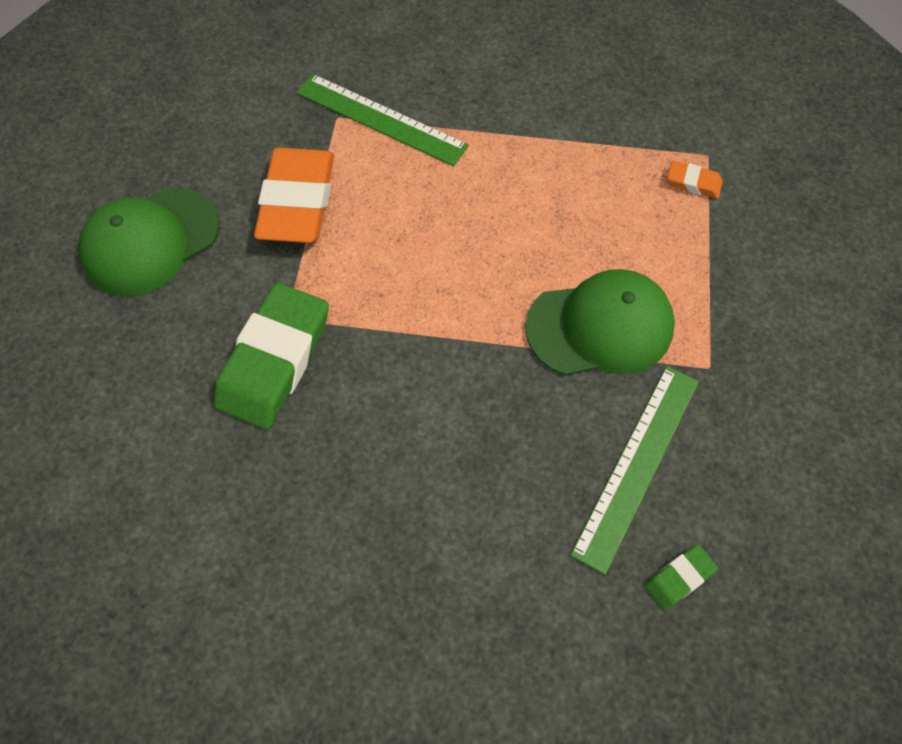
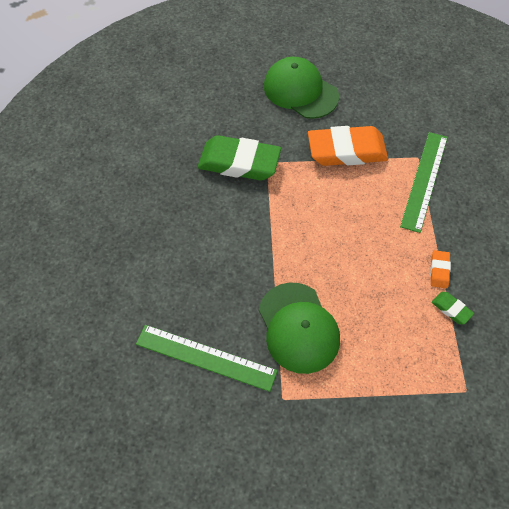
camera: 80 degrees right, 5 degrees down
(679, 578) = (137, 386): green eraser -> green eraser (451, 309)
(693, 183) = (435, 381): orange eraser -> orange eraser (439, 271)

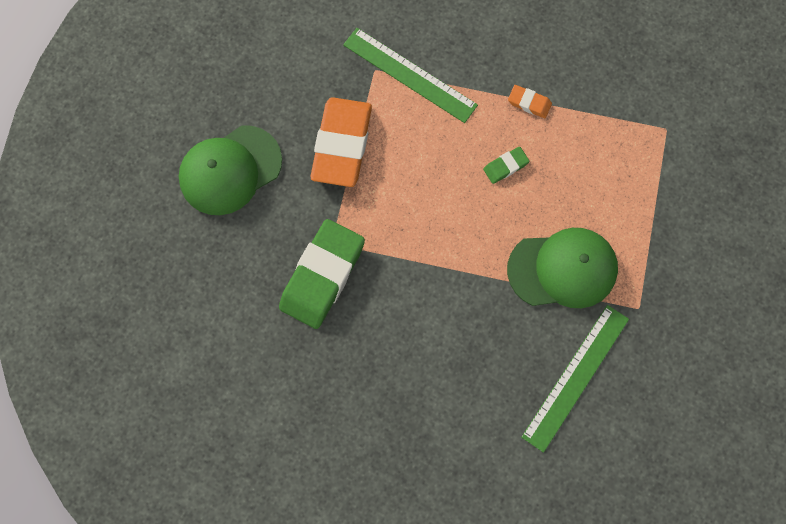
camera: 75 degrees left, 15 degrees up
(451, 309) = (576, 108): green eraser -> green eraser (505, 166)

